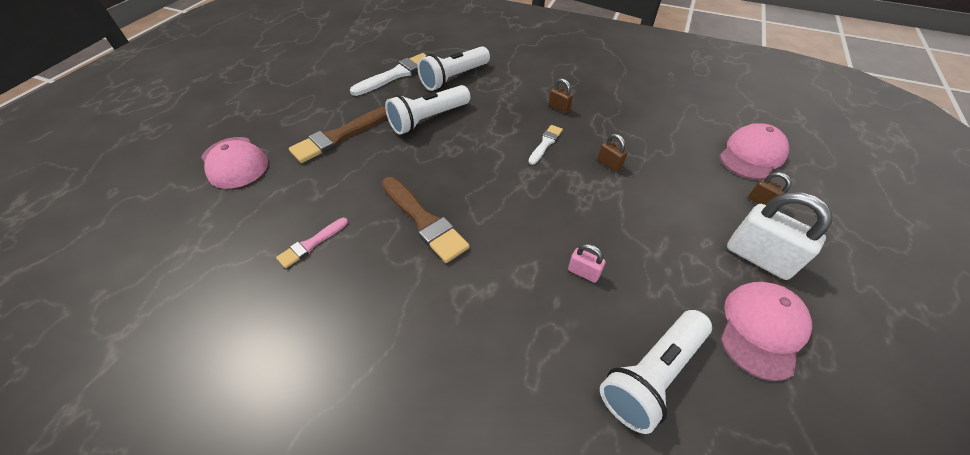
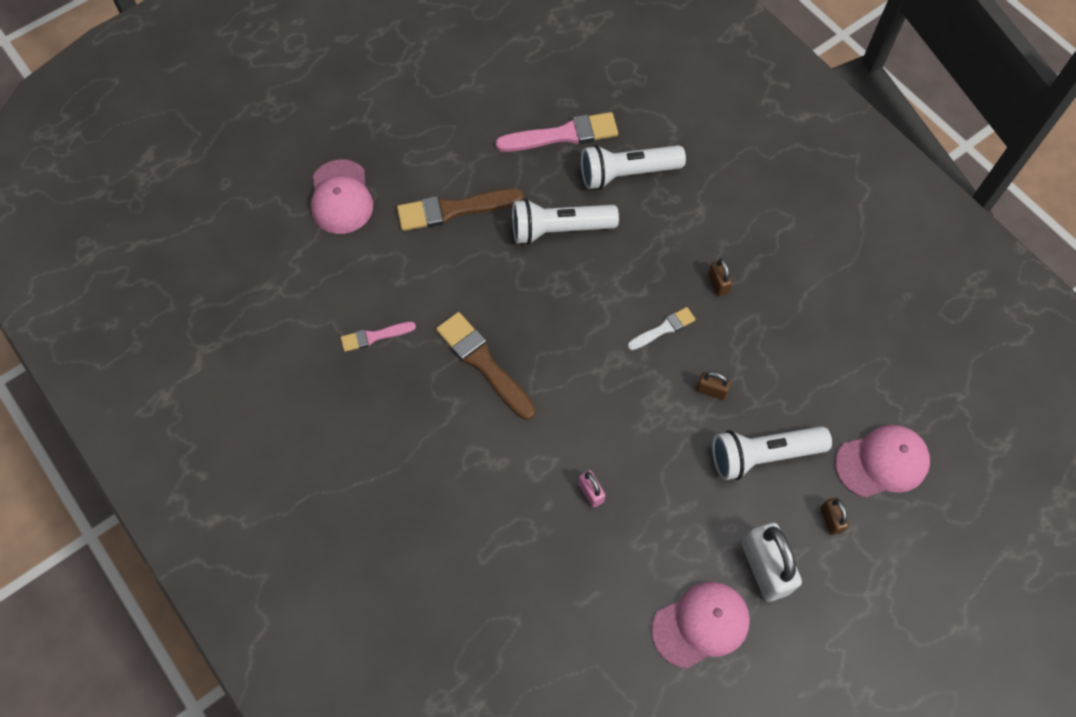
camera: 30 degrees right, 15 degrees up
(397, 74) = (563, 135): white brush -> pink brush
(424, 221) = (483, 363): brown brush -> brown brush turned 150 degrees clockwise
(609, 163) = (711, 390): brown padlock -> brown padlock turned 60 degrees counterclockwise
(652, 375) = (578, 603): white flashlight -> white flashlight (763, 455)

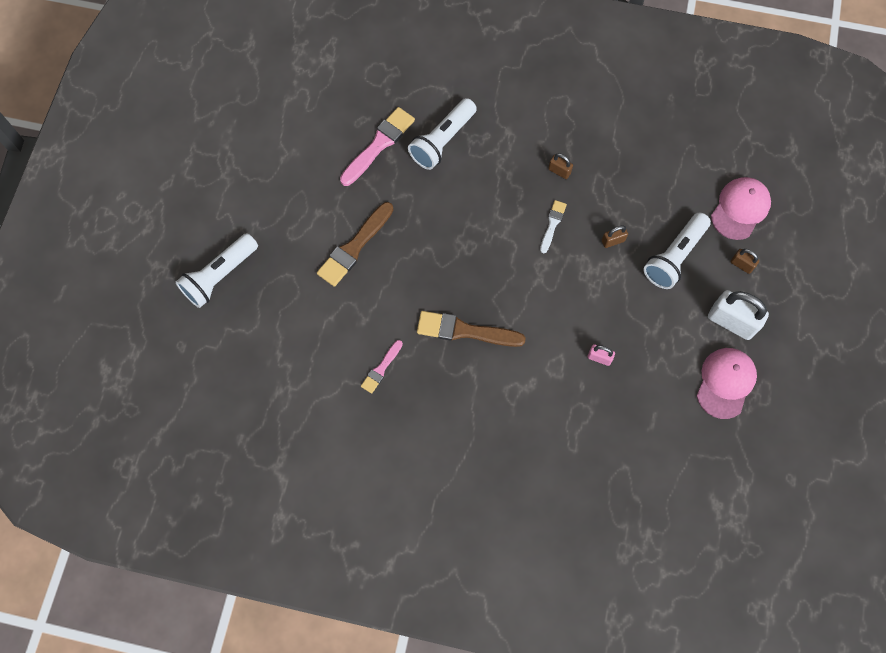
camera: 40 degrees left, 5 degrees up
(341, 197) = (271, 295): pink cap -> none
(559, 229) = (433, 209): white flashlight -> white flashlight (220, 276)

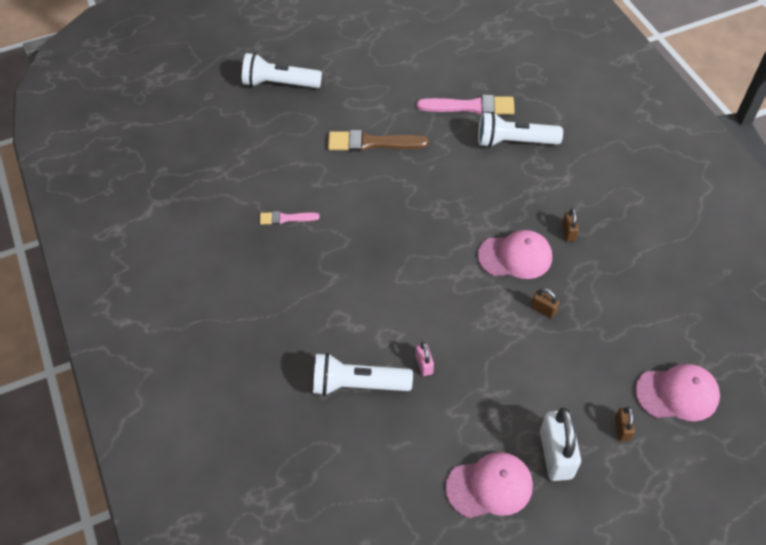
camera: 55 degrees right, 15 degrees down
(465, 331) = (364, 253): brown brush -> none
(552, 224) = (515, 256): white brush -> pink cap
(674, 257) = (575, 367): white flashlight -> white flashlight (357, 384)

